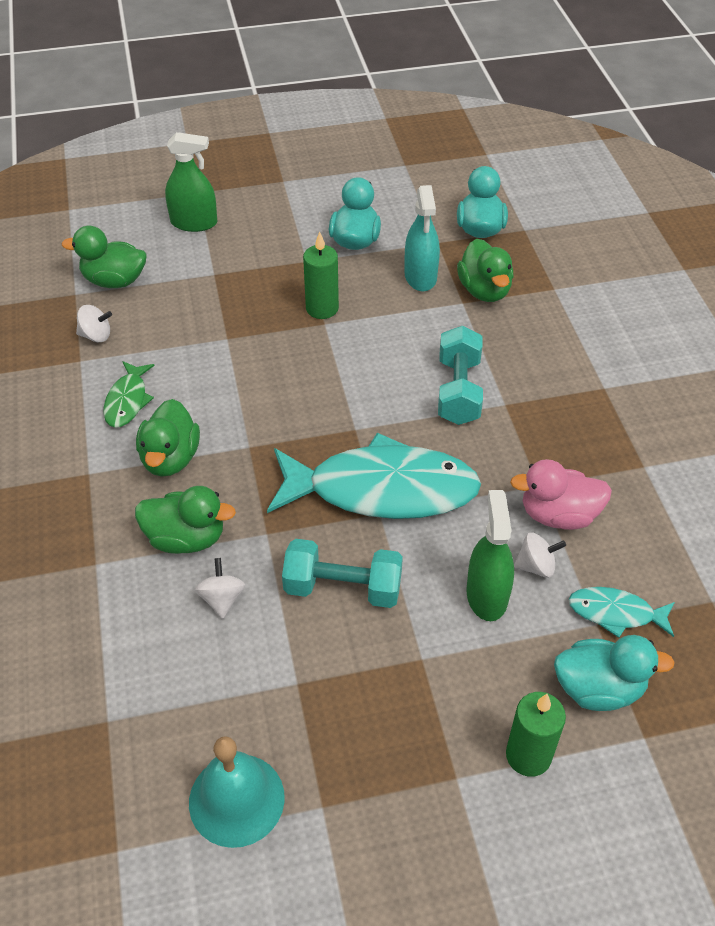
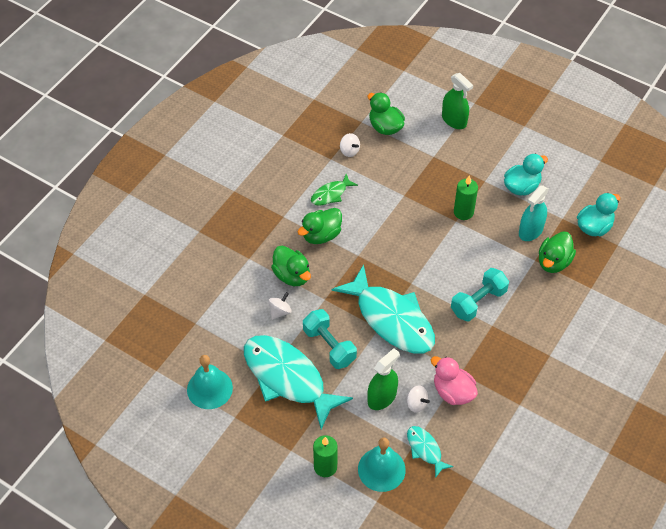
camera: 45 degrees right, 5 degrees up
(336, 679) = (288, 378): none -> turquoise fish
(598, 688) = (381, 469): turquoise duck -> turquoise bell

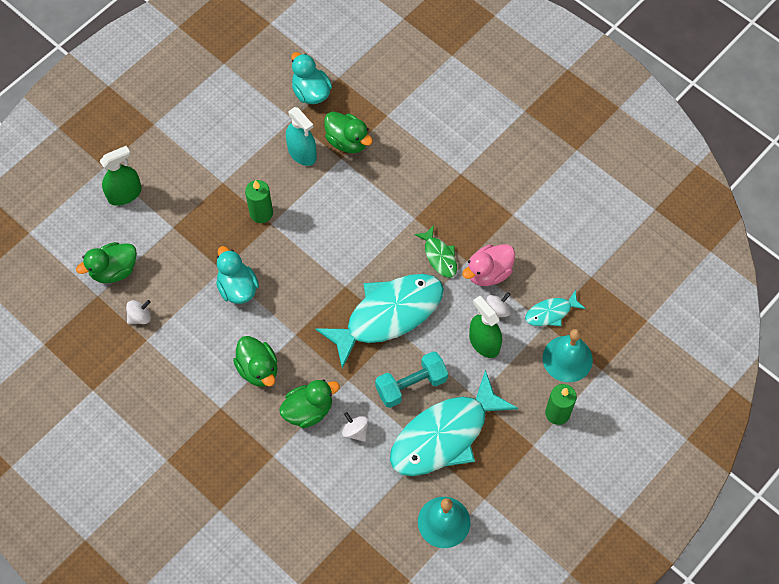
camera: 80 degrees left, 10 degrees up
(331, 194) = (200, 349): green fish -> green fish (439, 256)
(478, 302) = (383, 225): turquoise dumbbell -> none
(521, 187) = (240, 147): turquoise duck -> turquoise duck (237, 288)

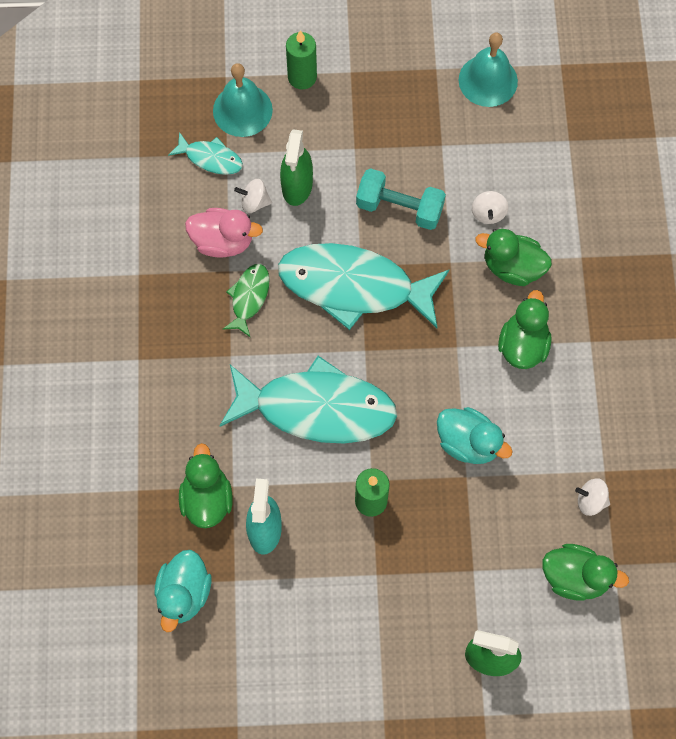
camera: 135 degrees left, 5 degrees up
(237, 288) = (468, 443): turquoise duck -> turquoise duck turned 75 degrees counterclockwise
(444, 435) = (415, 143): turquoise fish -> turquoise fish (317, 408)

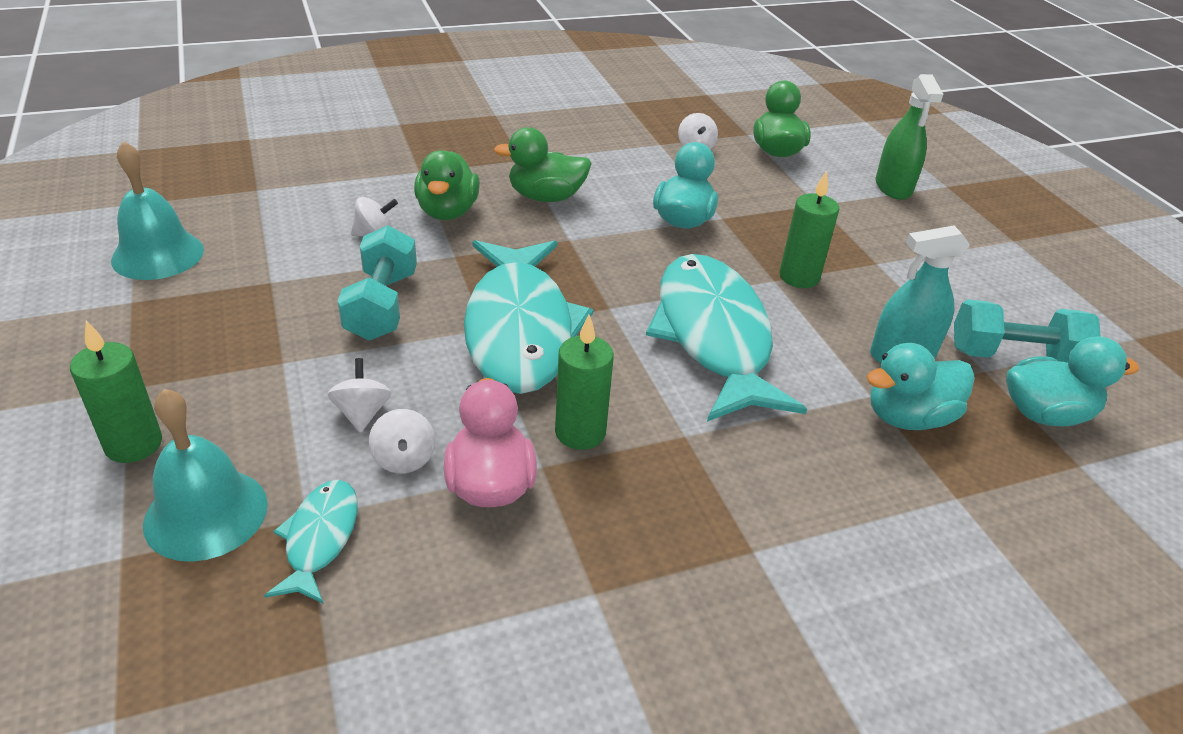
camera: 110 degrees left, 30 degrees down
(207, 499) = (908, 417): green duck -> turquoise duck
(243, 612) = (1014, 356): none -> turquoise dumbbell
(249, 297) = (580, 432): green fish -> green candle
(297, 186) = (362, 413): green spray bottle -> white spinning top

